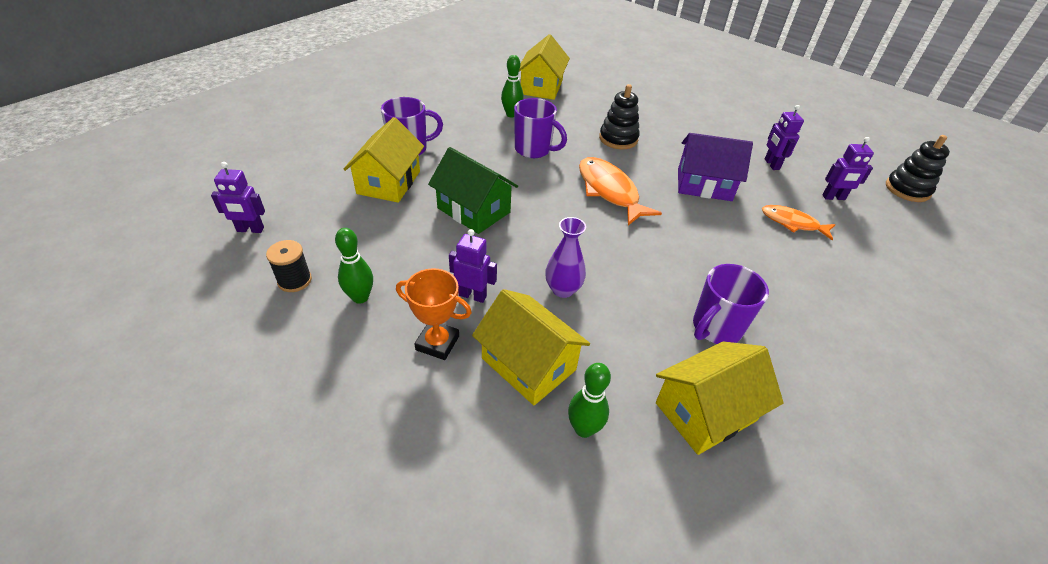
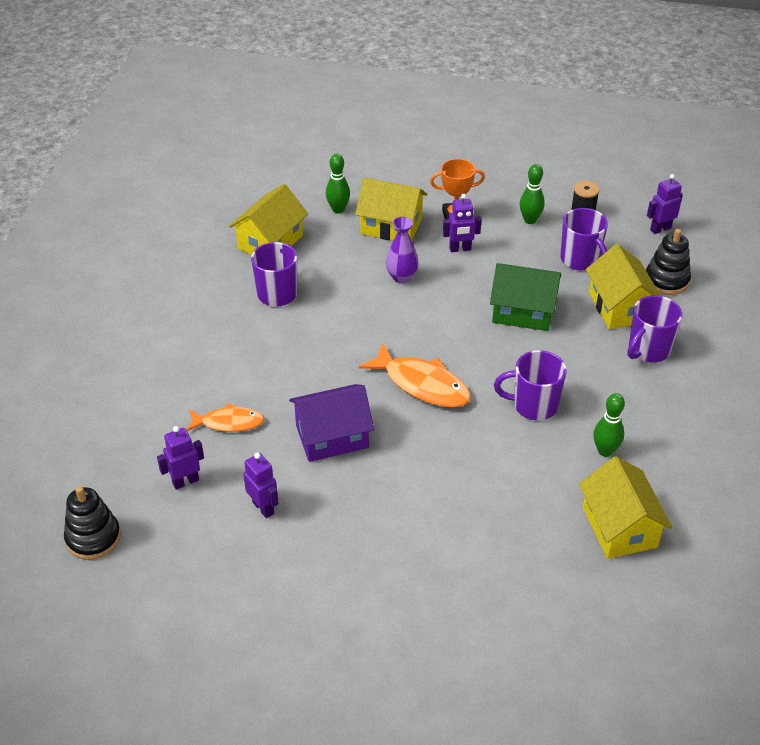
camera: 155 degrees right, 0 degrees up
(367, 232) = (580, 260): none -> purple mug
(618, 139) = (458, 467): black stacking toy -> black stacking toy (666, 280)

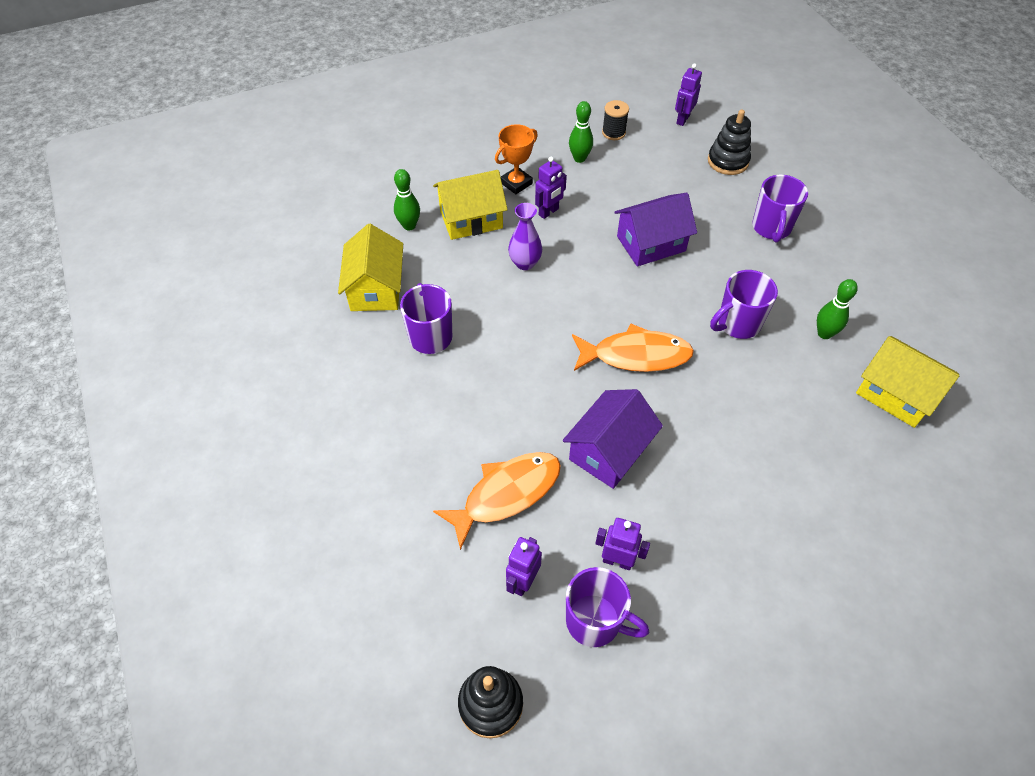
camera: 35 degrees left, 10 degrees up
(229, 422) = (506, 494): orange fish -> orange fish, size x1.58
(523, 312) = (651, 244): green house -> purple house
(580, 260) = (651, 175): purple mug -> purple mug (595, 622)
(619, 307) = (717, 201): yellow house -> none

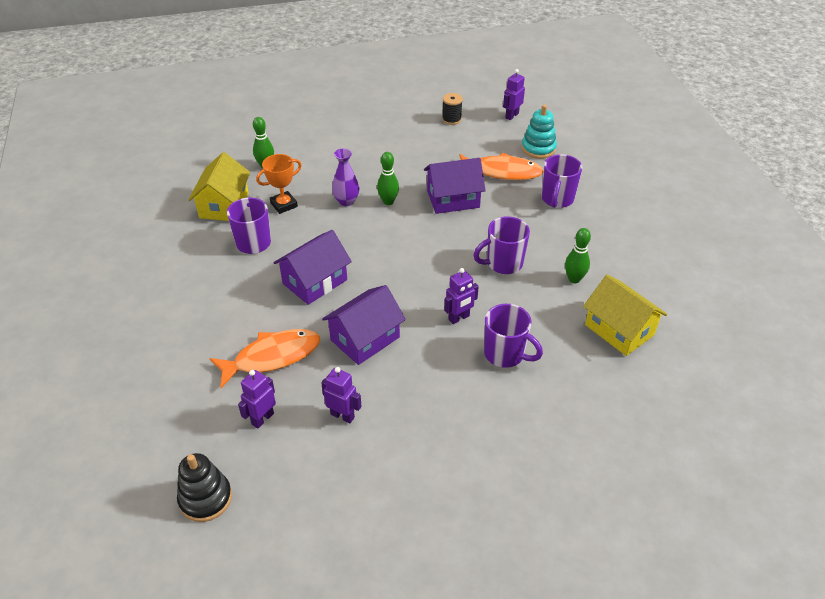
camera: 10 degrees right, 10 degrees down
(471, 219) = (315, 166): yellow house -> none
(516, 183) = (360, 146): orange trophy -> orange trophy (284, 205)
(523, 381) = (315, 281): none -> purple house
(548, 212) = (378, 168): purple robot -> purple robot (459, 318)
(579, 158) = (417, 134): green bowling pin -> green bowling pin (388, 201)
(595, 622) = (309, 455): purple mug -> purple mug (505, 354)
(635, 355) = (411, 275): orange fish -> orange fish (502, 172)
(728, 161) = (538, 148): black stacking toy -> turquoise stacking toy

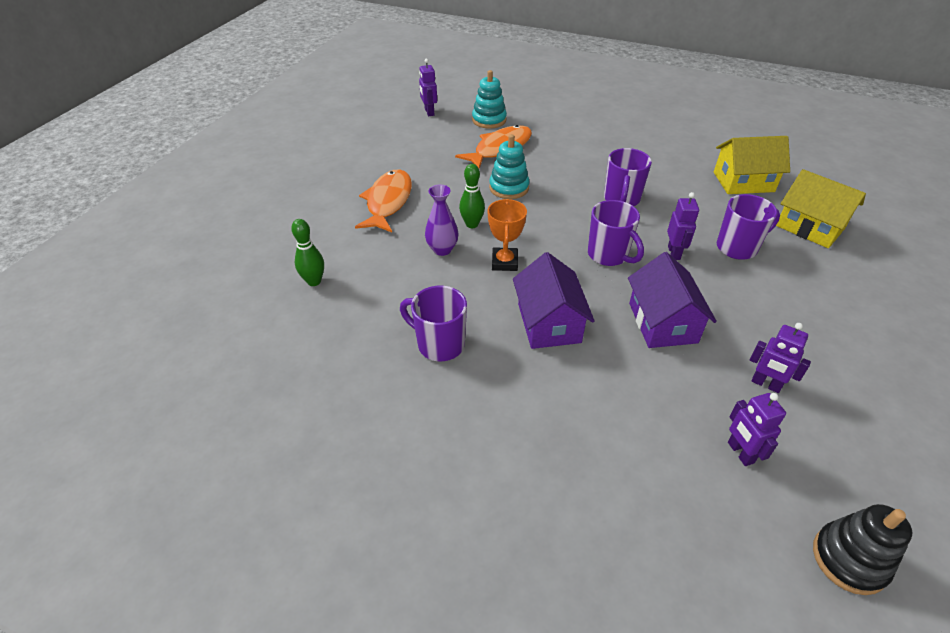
camera: 55 degrees left, 0 degrees up
(224, 205) = (345, 343): yellow house -> yellow house (810, 227)
(272, 357) = (645, 405): orange fish -> orange fish (388, 202)
(284, 205) = (399, 295): orange trophy -> orange trophy (504, 262)
(342, 415) = (765, 384): purple robot -> purple robot turned 120 degrees counterclockwise
(451, 119) = (393, 140): black spool -> none
(453, 199) = (509, 188): purple house -> turquoise stacking toy
(557, 199) = (564, 140): purple mug -> purple mug (608, 255)
(574, 279) = (669, 175): green bowling pin -> none

